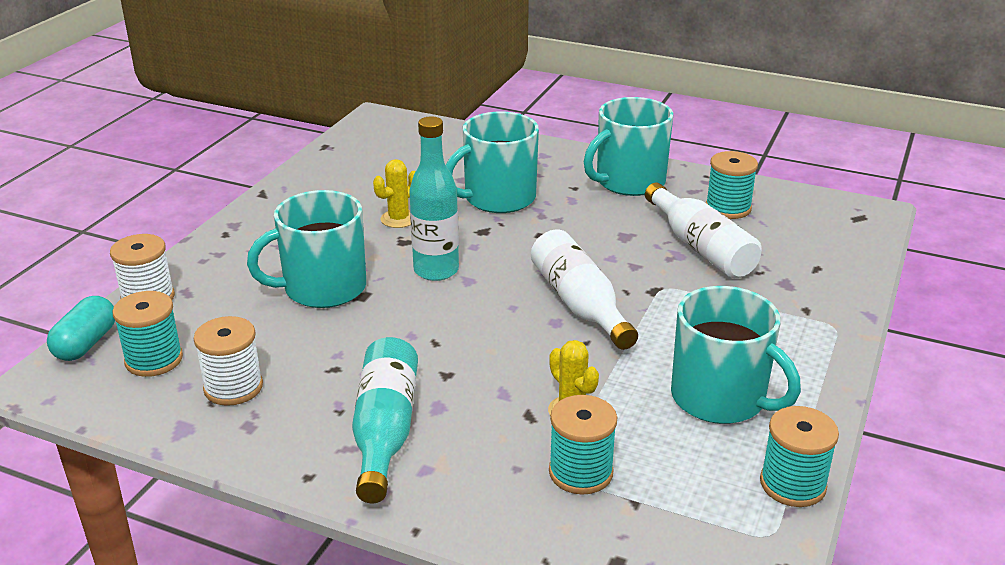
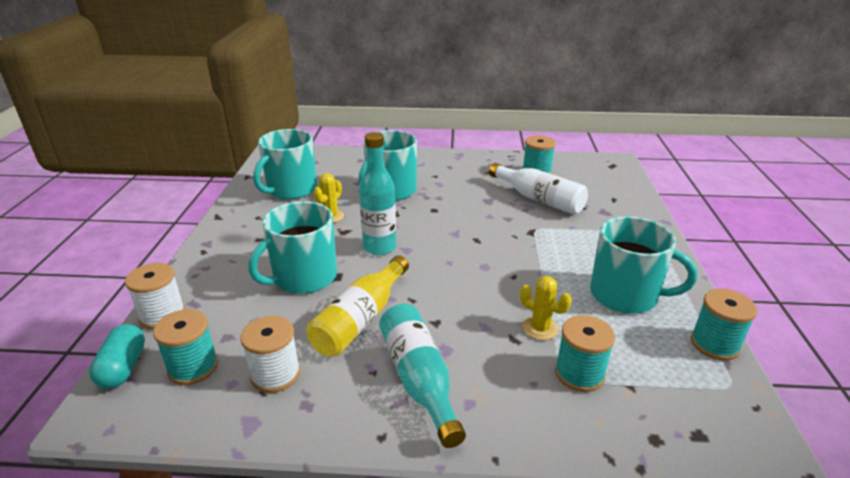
camera: 20 degrees left, 0 degrees up
(360, 351) = (361, 319): none -> yellow bottle
(579, 304) = (492, 251): white bottle -> none
(628, 182) = (466, 167): turquoise mug -> turquoise mug (291, 189)

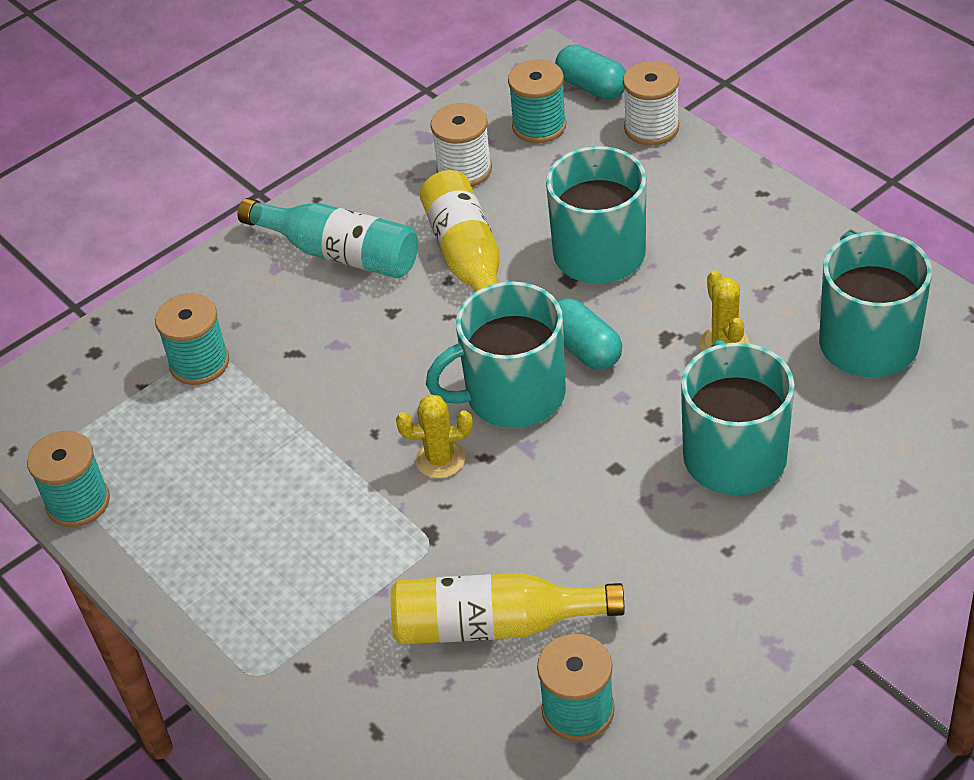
camera: 140 degrees right, 15 degrees up
(379, 247) = (584, 349): turquoise bottle -> turquoise capsule
(539, 199) = (494, 625): white bottle -> yellow bottle
(540, 328) = (279, 384): yellow cactus -> yellow cactus (440, 459)
(626, 295) = (217, 505): turquoise mug -> turquoise mug (512, 395)

